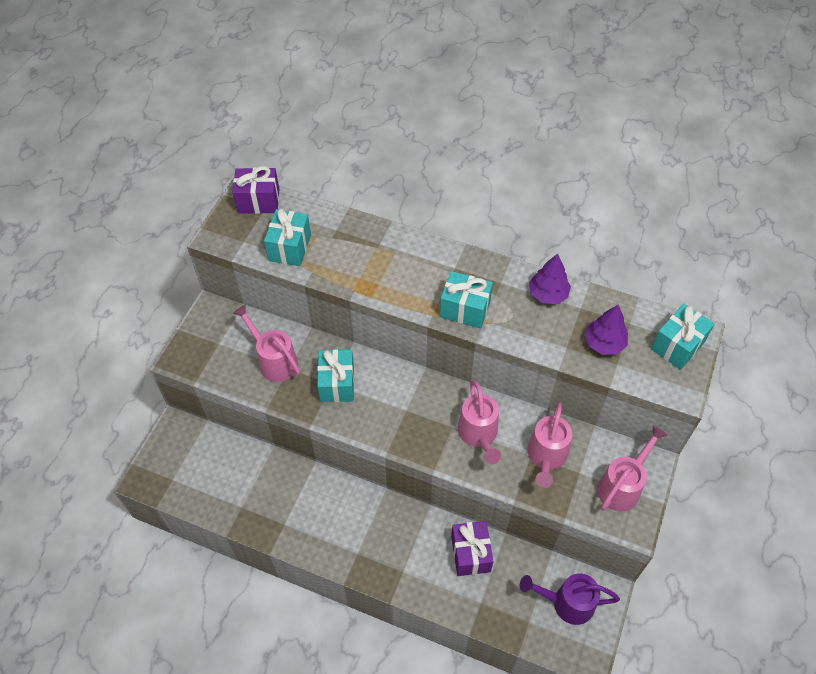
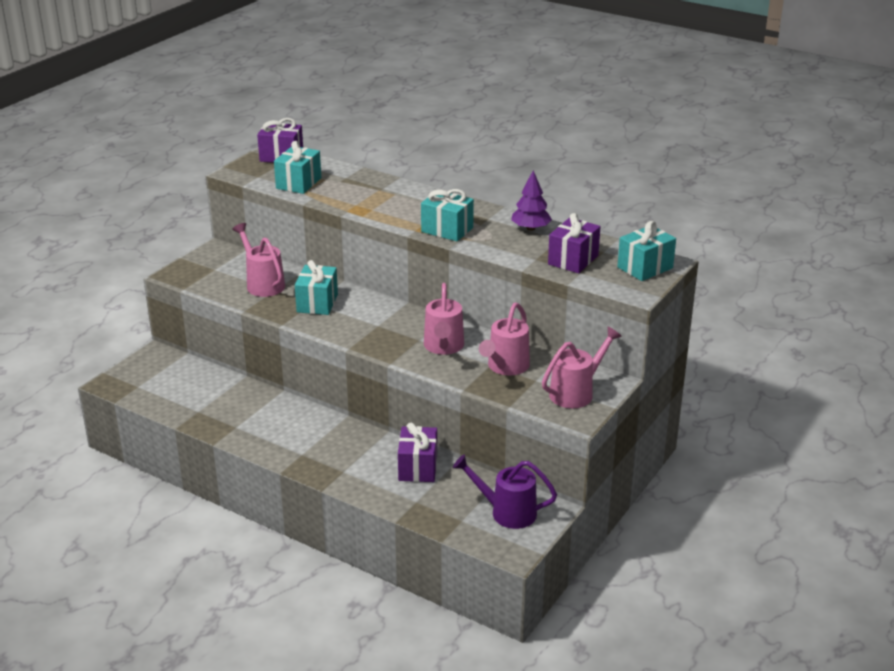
camera: 10 degrees right, 25 degrees down
(604, 343) = (573, 260): purple tree -> purple gift

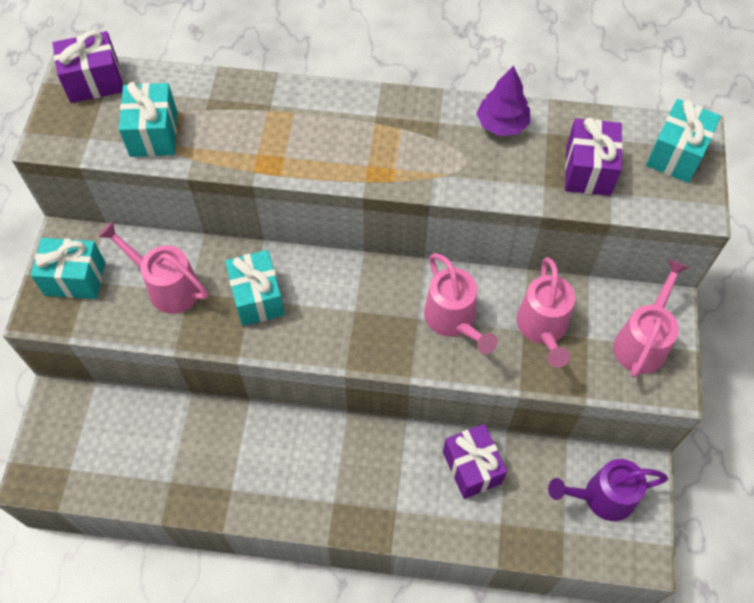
camera: 25 degrees left, 30 degrees up
(447, 230) = (404, 165): turquoise gift -> turquoise gift (75, 279)

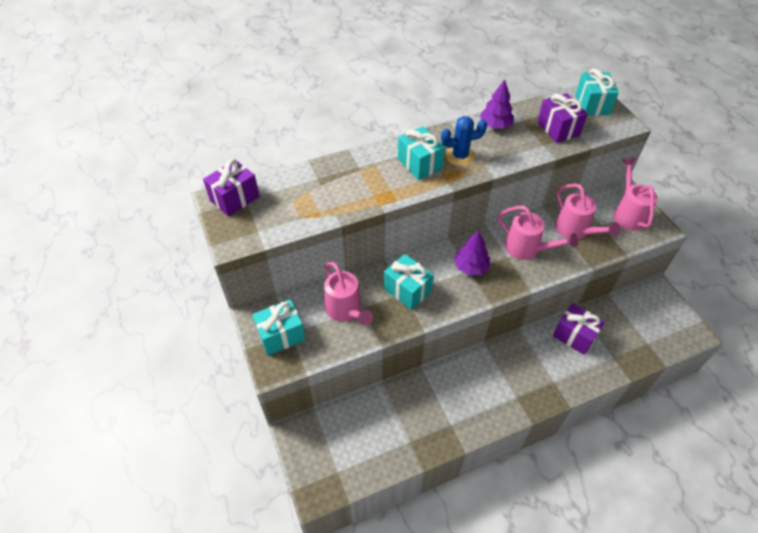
camera: 30 degrees left, 10 degrees down
(153, 134) = (299, 211): turquoise gift -> turquoise gift (420, 164)
(167, 286) = (346, 311): pink watering can -> pink watering can turned 120 degrees counterclockwise
(359, 308) = (471, 267): none -> purple tree
(413, 149) = (460, 156): none -> blue cactus
(601, 497) = (650, 315): purple watering can -> none

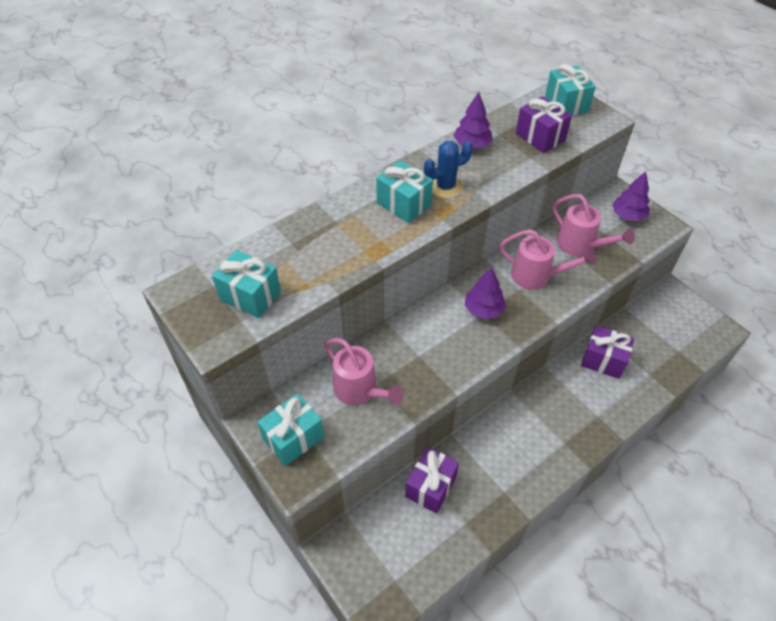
camera: 15 degrees left, 0 degrees up
(235, 198) = (199, 287): purple gift -> purple gift (431, 486)
(407, 290) = (422, 351): turquoise gift -> turquoise gift (250, 295)
(628, 213) = (628, 215): pink watering can -> purple tree

